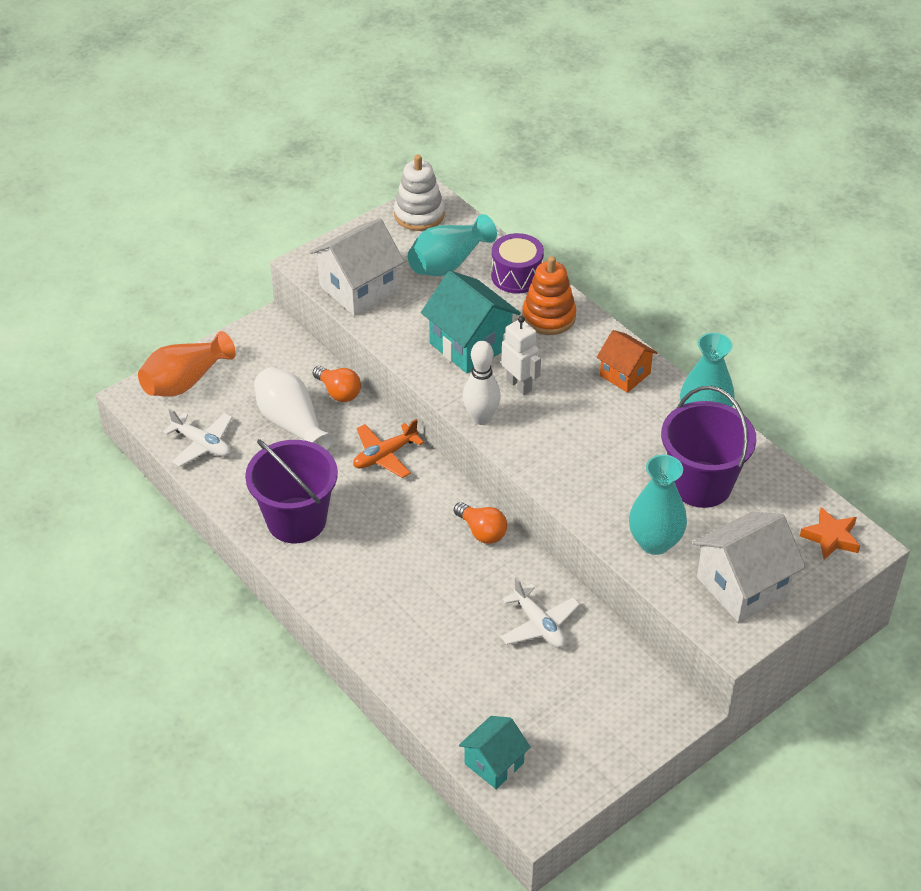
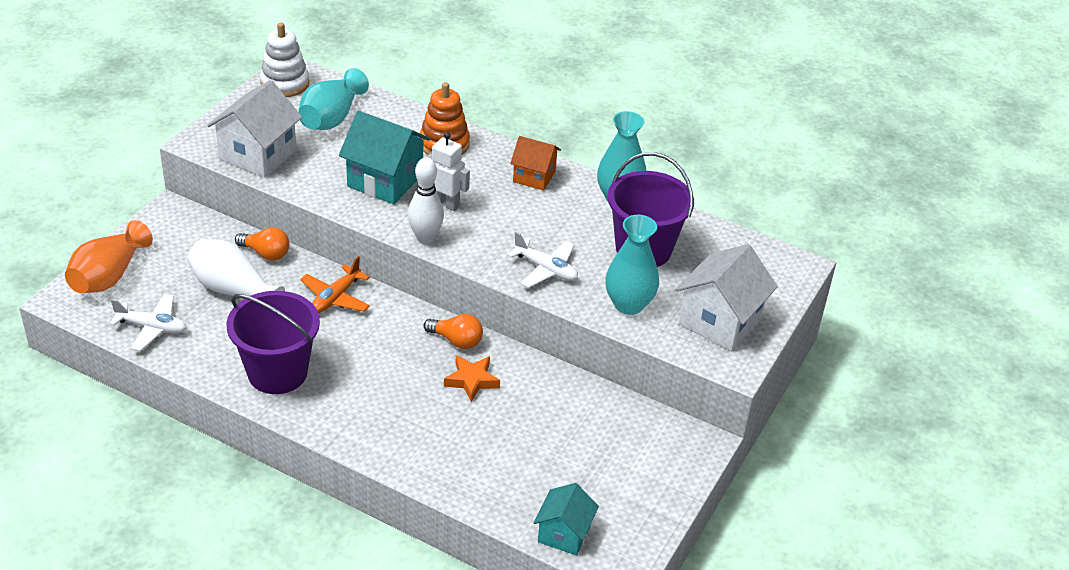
camera: 25 degrees left, 5 degrees down
(517, 276) = (399, 116): purple drum -> none
(539, 625) = (546, 406): white plane -> white plane (545, 269)
(831, 537) = (770, 266): orange star -> orange star (472, 380)

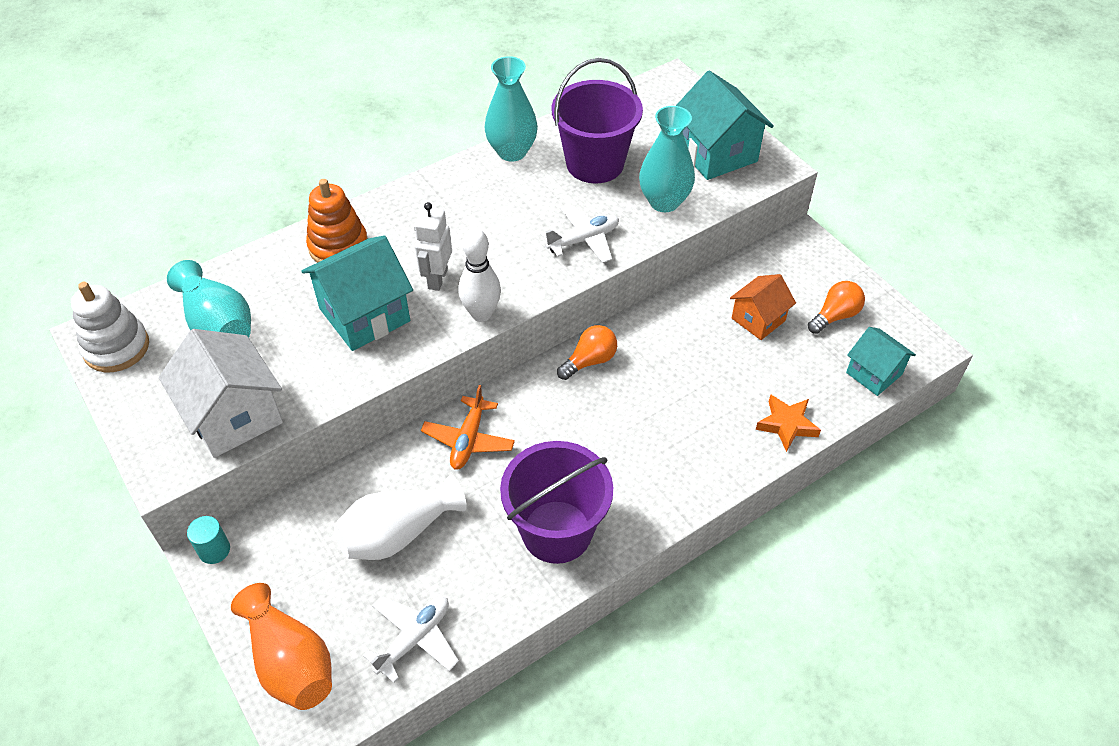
camera: 60 degrees left, 10 degrees up
(176, 210) = (214, 550): none -> turquoise cylinder
(266, 253) = (355, 481): orange light bulb -> orange light bulb (835, 316)
(336, 297) = (468, 440): orange plane -> orange plane turned 45 degrees clockwise
(446, 204) = (437, 279): white robot -> white robot turned 45 degrees counterclockwise
(472, 380) = (651, 369): orange star -> orange star (787, 425)
(534, 176) = (440, 197): orange house -> orange house (758, 319)
(720, 321) = (716, 153): white house -> turquoise house

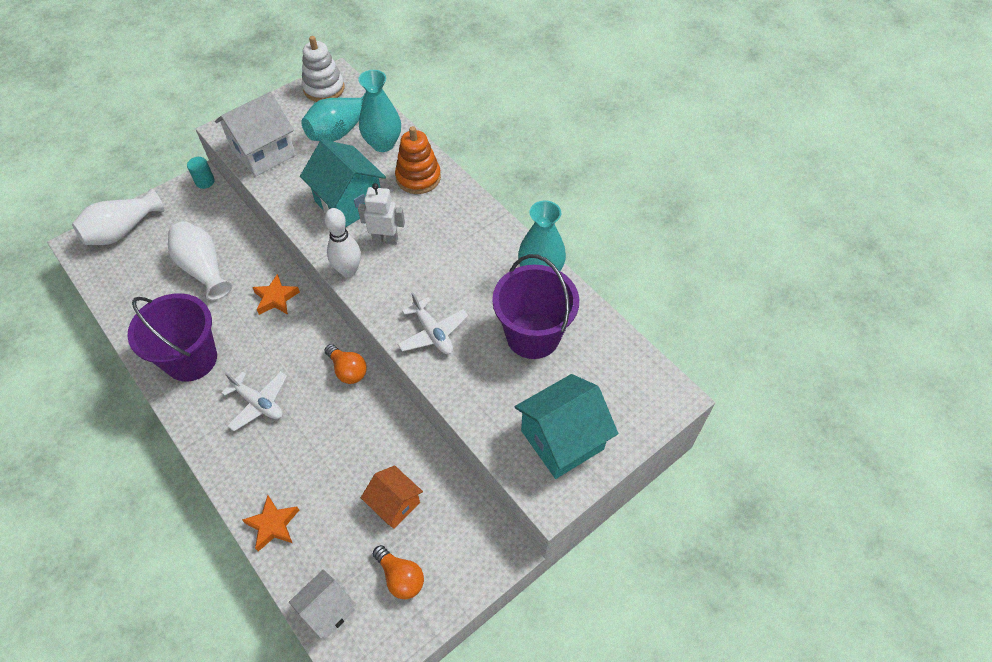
camera: 85 degrees right, 5 degrees up
(290, 662) = (123, 230): orange vase -> white vase
(414, 639) = (125, 287): white plane -> white plane (258, 403)
(468, 440) = (276, 298): orange plane -> orange star
(664, 202) = (486, 394): turquoise vase -> turquoise vase (383, 144)
(874, 373) = (327, 610): turquoise house -> white house

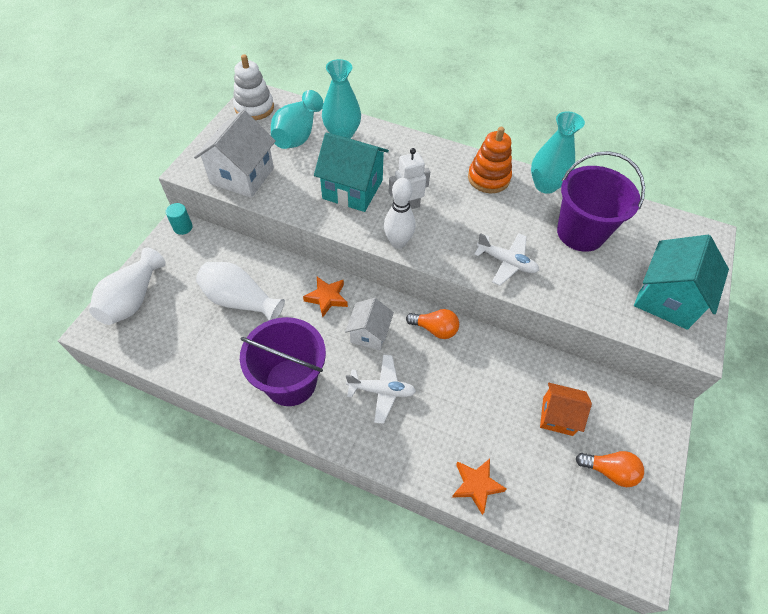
camera: 30 degrees left, 0 degrees up
(327, 610) = (577, 530): white house -> white house (369, 334)
(418, 178) = (393, 150): orange stacking toy -> orange stacking toy (488, 178)

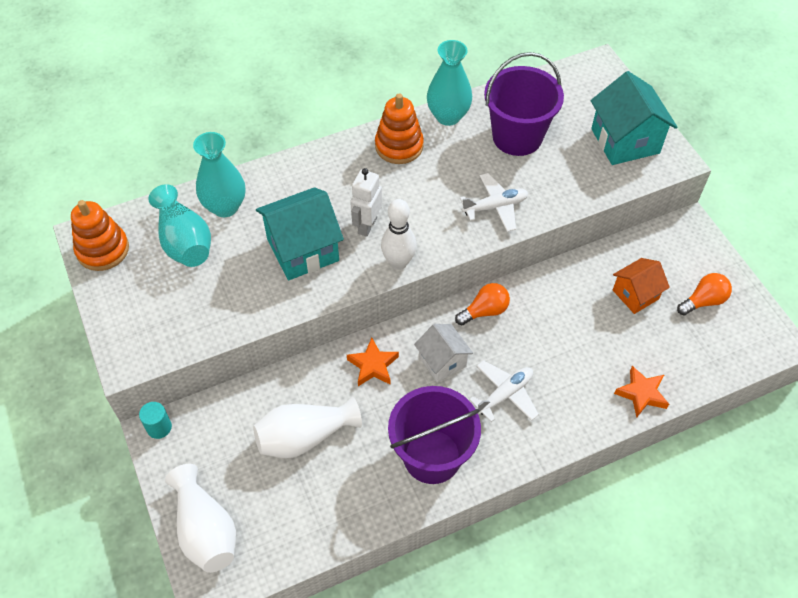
camera: 45 degrees left, 0 degrees up
(242, 176) = (187, 323): white house -> none
(254, 108) = (103, 250): white stacking toy -> orange stacking toy

